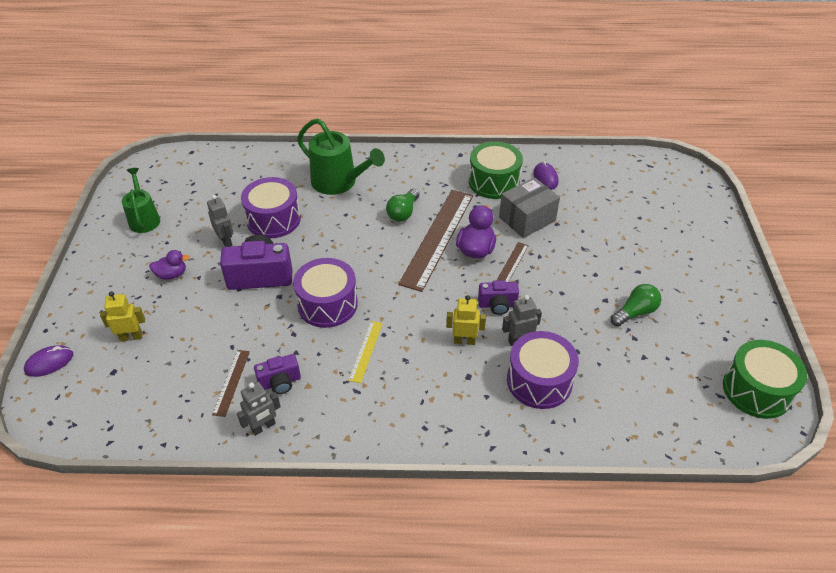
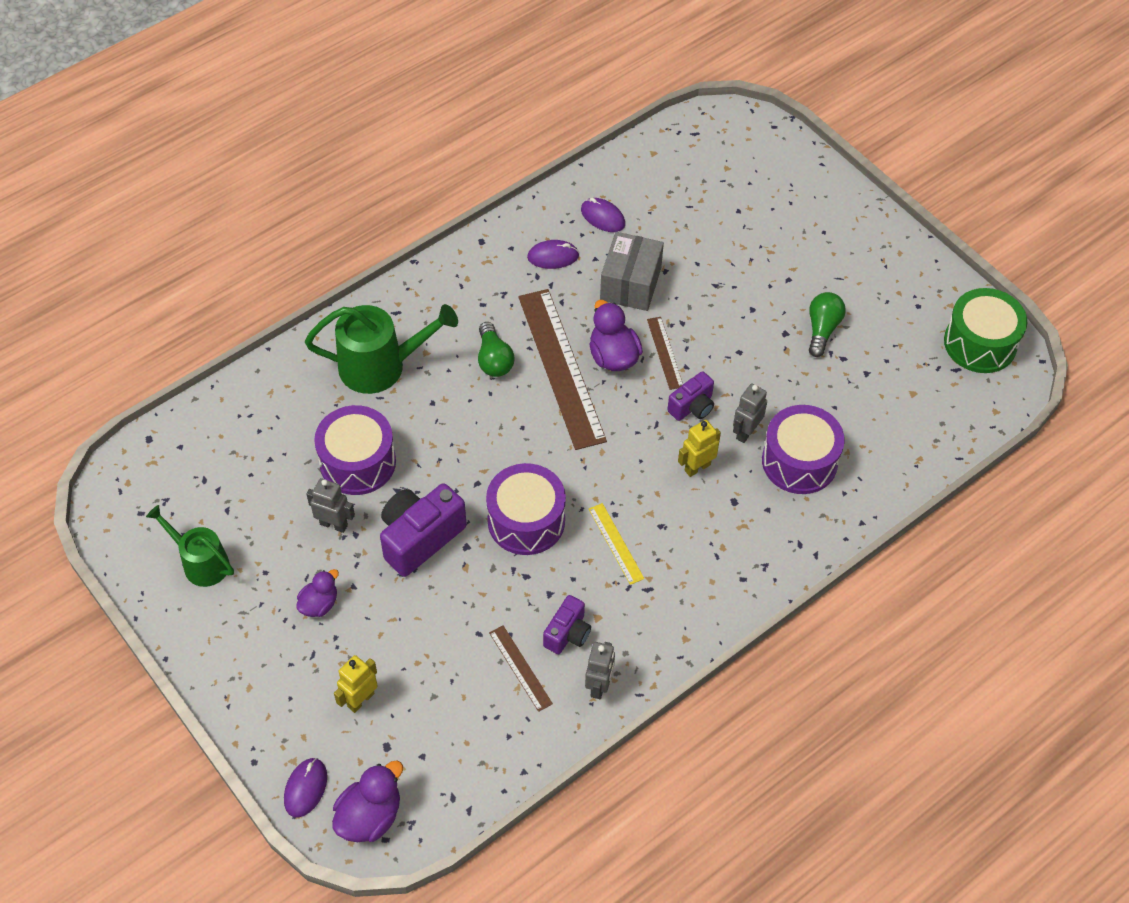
camera: 40 degrees left, 10 degrees up
(59, 403) = (370, 816): none -> purple duck
(494, 182) = (553, 256): green drum -> purple mouse

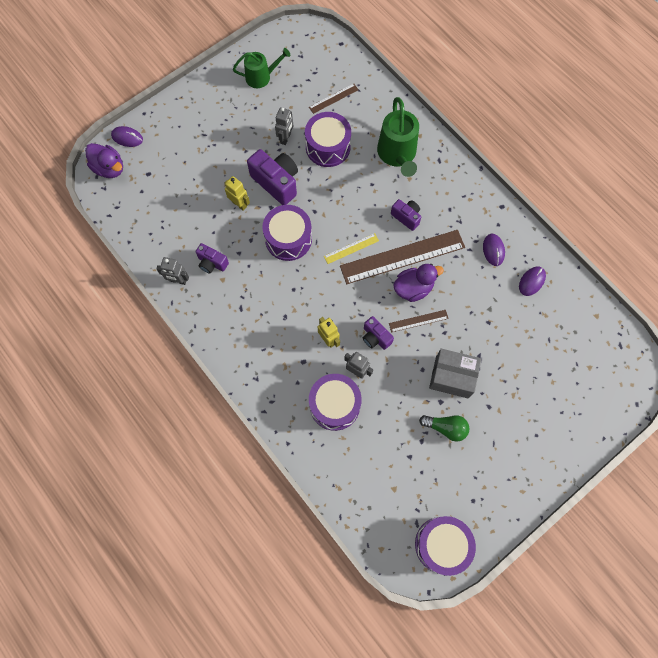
camera: 90 degrees right, 15 degrees up
(201, 563) = (261, 77): green watering can -> green watering can turned 45 degrees clockwise
(319, 604) = (235, 135): purple duck -> none
(360, 700) = (176, 159): yellow robot -> yellow robot (239, 204)
(494, 359) = (406, 217): green light bulb -> purple camera
(520, 668) = (191, 238): brown ruler -> brown ruler (333, 98)
(616, 543) = (272, 290): yellow ruler -> yellow ruler (351, 248)
(630, 284) = (474, 299): grey box -> grey box (452, 377)
(980, 343) = (441, 545): green drum -> purple drum

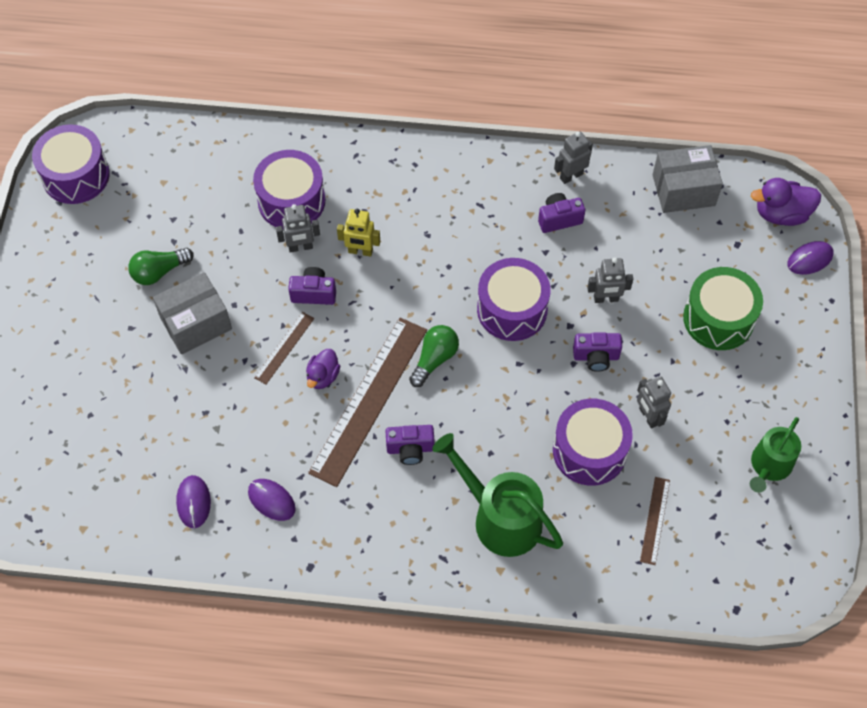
camera: 135 degrees right, 10 degrees down
(136, 221) = (683, 190): none -> grey box
(202, 150) = (718, 319): none -> green drum
(239, 204) = (606, 299): yellow robot -> grey robot
(276, 182) = (596, 357): purple camera -> purple camera, size x0.58
(351, 248) = (434, 359): yellow ruler -> green light bulb
(413, 288) = (323, 376): purple duck -> purple duck, size x0.65

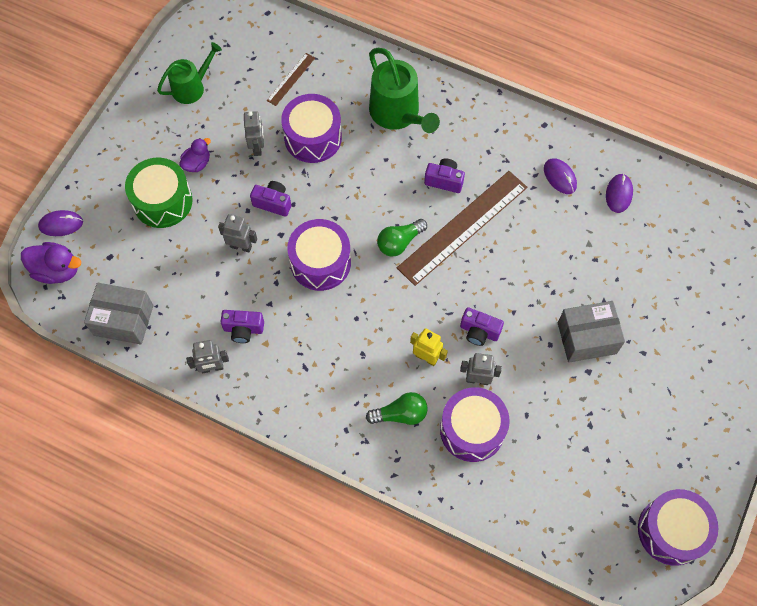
camera: 160 degrees left, 5 degrees up
(159, 272) = (609, 398): green light bulb -> green light bulb (400, 414)
(284, 348) = (517, 292): brown ruler -> none
(323, 376) = (493, 257): purple duck -> purple duck (197, 163)

